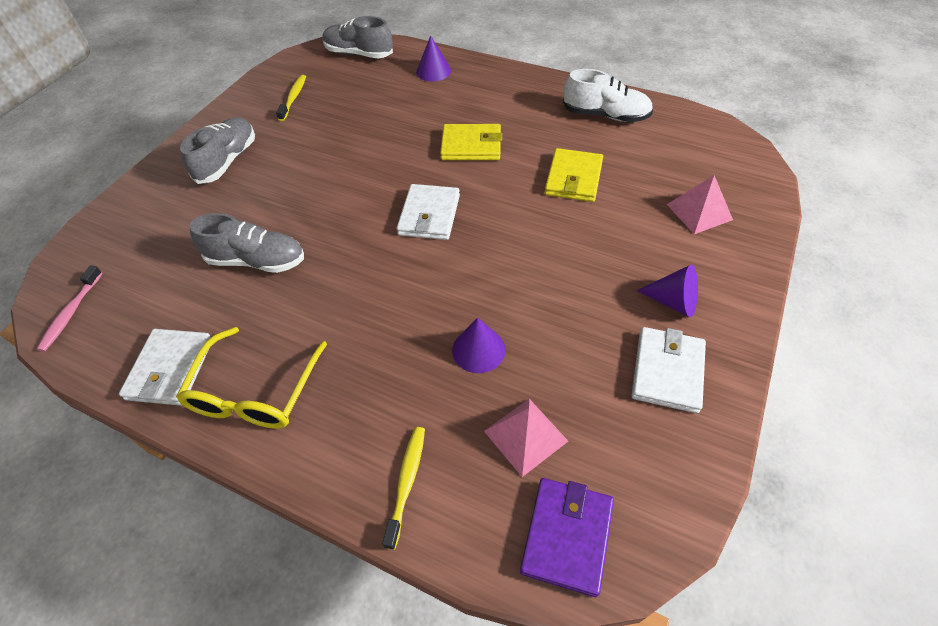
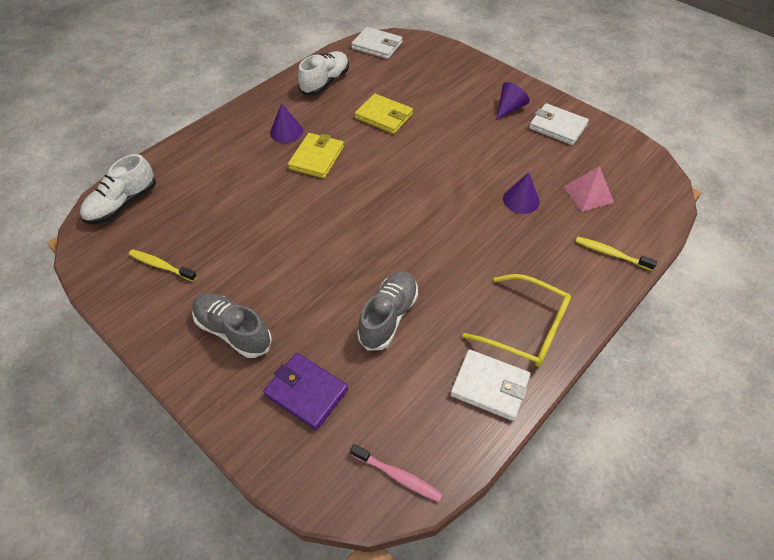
camera: 75 degrees left, 0 degrees up
(359, 54) = (122, 204): grey shoe -> white shoe
(429, 215) = (385, 198): white wallet -> white wallet (377, 46)
(433, 71) = (196, 158): purple cone -> purple cone (286, 131)
(566, 536) = (650, 194): purple wallet -> purple wallet (306, 392)
(699, 212) = (442, 75): pink pyramid -> none

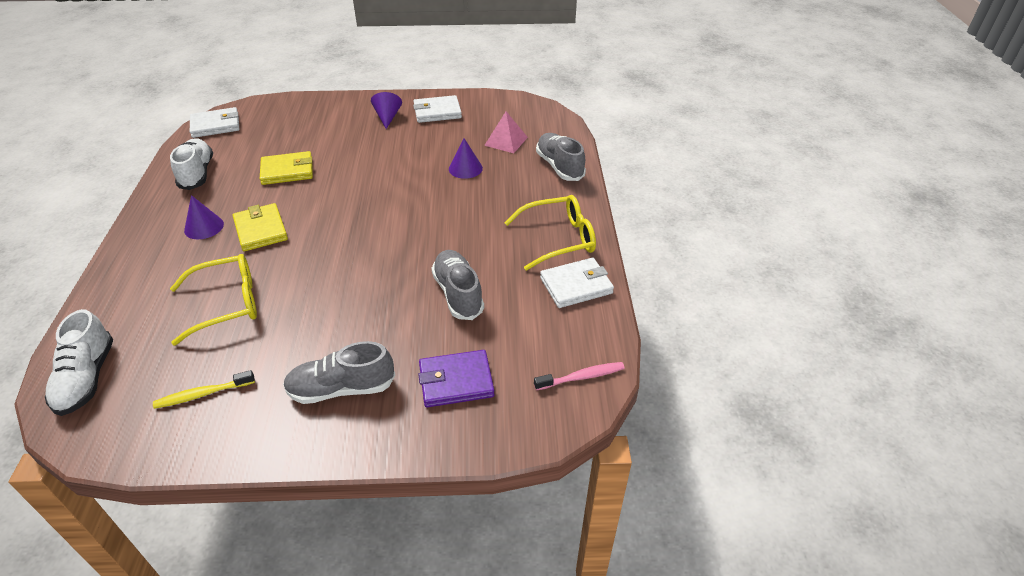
camera: 45 degrees left, 10 degrees down
(238, 206) = (227, 304): none -> yellow glasses
(611, 254) = (559, 166): yellow toothbrush -> grey shoe

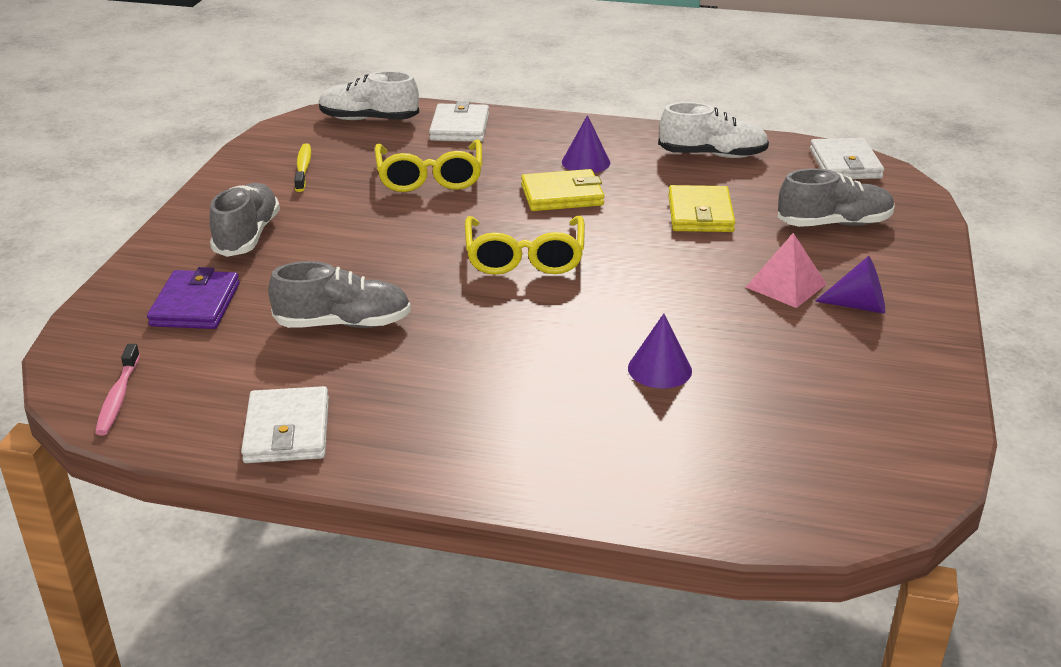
camera: 105 degrees right, 10 degrees down
(437, 112) = (876, 361): white wallet -> white wallet (459, 127)
(506, 141) = (746, 430): pink pyramid -> pink pyramid (786, 285)
(558, 239) = (408, 436): yellow glasses -> yellow glasses (524, 257)
(559, 166) = (631, 484): grey shoe -> grey shoe (834, 224)

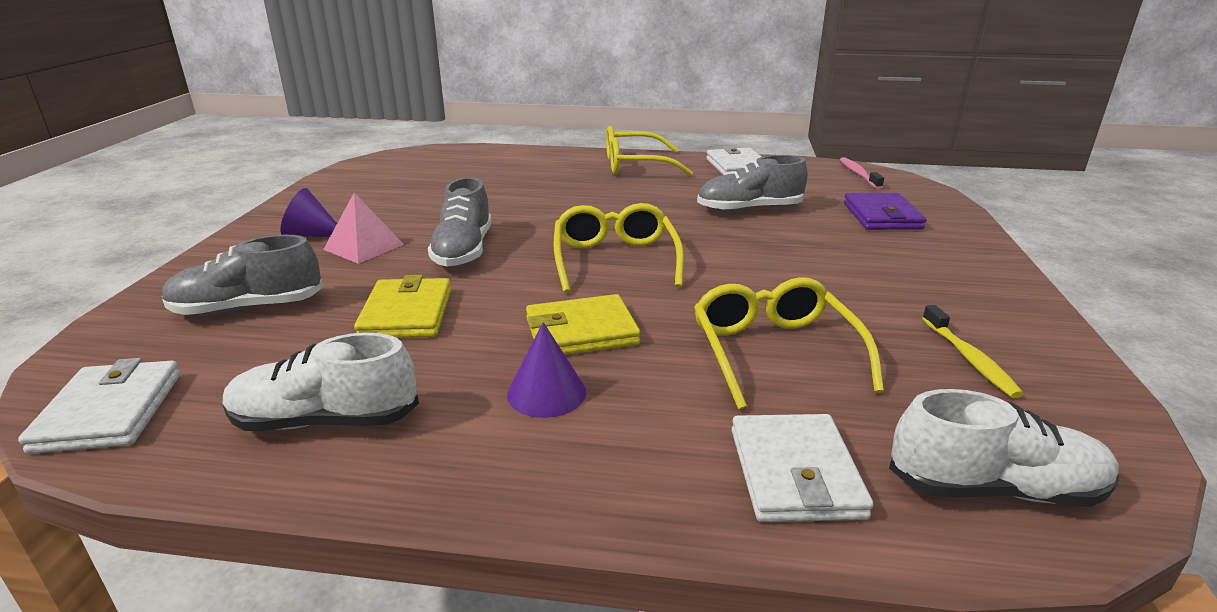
camera: 175 degrees right, 5 degrees down
(247, 236) = (916, 268): grey shoe -> grey shoe (463, 251)
(453, 444) = (635, 165): none -> yellow glasses
(659, 369) = (502, 196): purple cone -> none

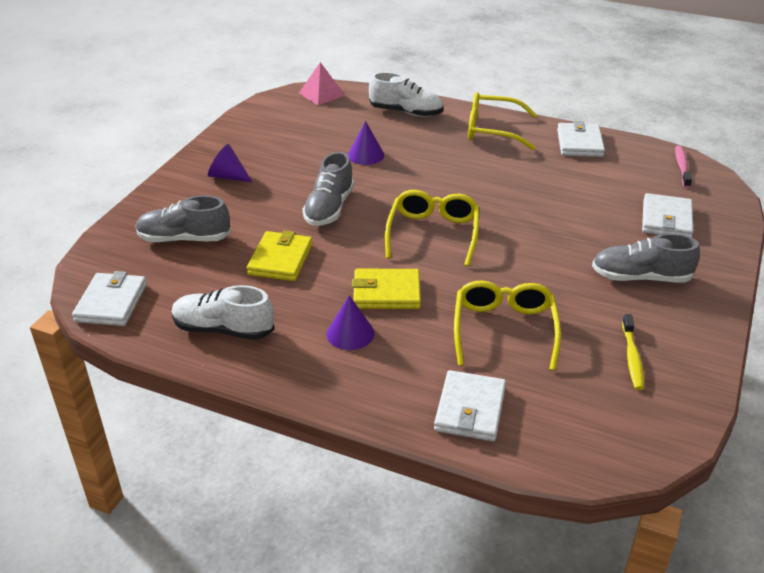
camera: 15 degrees right, 10 degrees up
(363, 247) = (262, 194): pink pyramid -> pink pyramid (321, 94)
(494, 198) = (366, 155): none -> purple cone
(749, 210) = (561, 196): grey shoe -> grey shoe (640, 277)
(882, 216) = (666, 219): purple wallet -> white wallet
(994, 489) = (577, 440): white shoe -> white shoe (406, 112)

